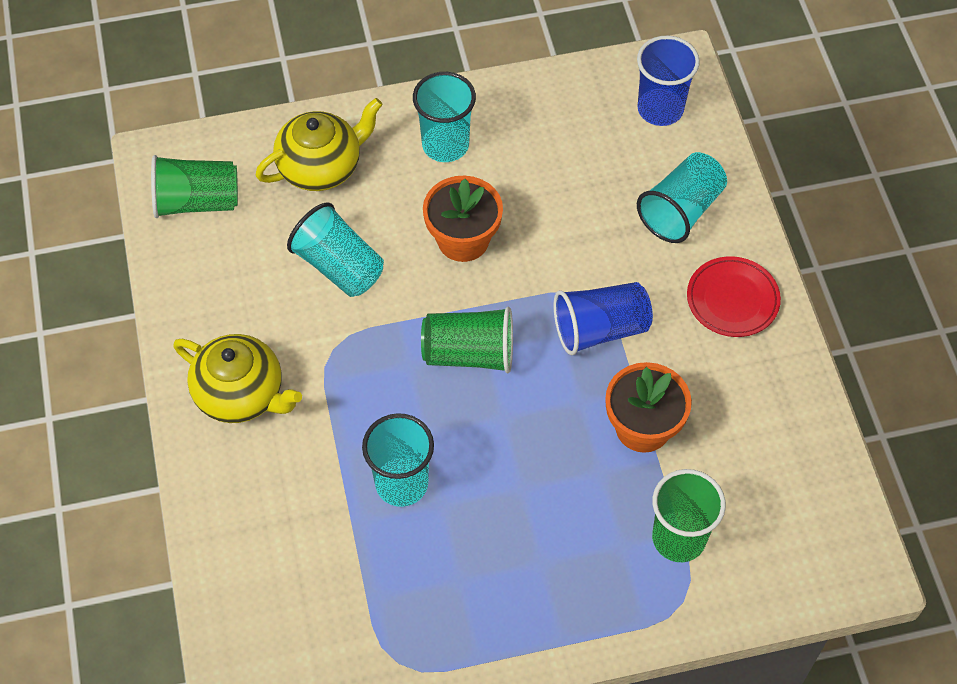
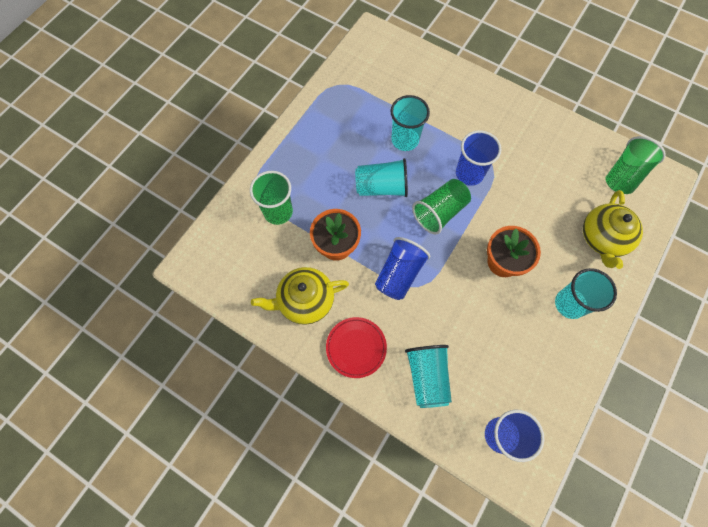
camera: 135 degrees right, 10 degrees up
(241, 394) = (501, 119): yellow teapot -> yellow teapot (305, 301)
(339, 266) = (535, 200): turquoise cup -> turquoise cup (381, 187)
(374, 365) = (469, 174): none -> blue cup

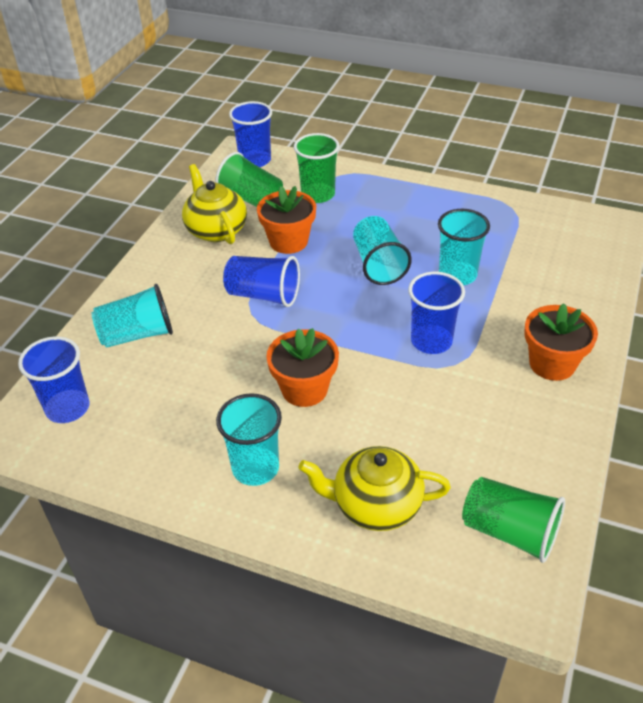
camera: 80 degrees right, 25 degrees down
(207, 254) = (255, 160): none -> blue cup
(356, 347) = (167, 274): red plate -> none
(439, 212) = (360, 319): green cup -> green cup (252, 199)
(500, 113) = (552, 364): none -> orange flower pot

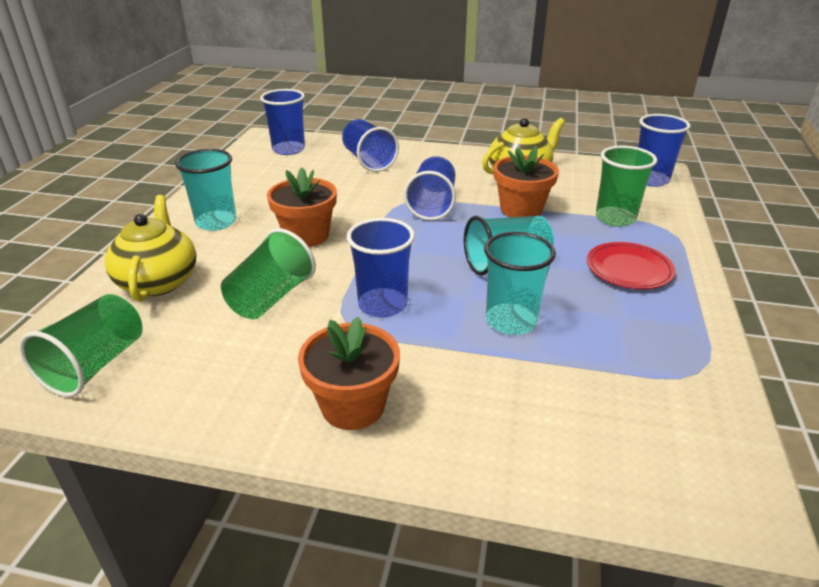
camera: 80 degrees right, 10 degrees down
(137, 334) = (368, 161): turquoise cup -> blue cup
(252, 199) = (580, 185): green cup -> green cup (271, 298)
(396, 206) = (629, 269): none -> red plate

